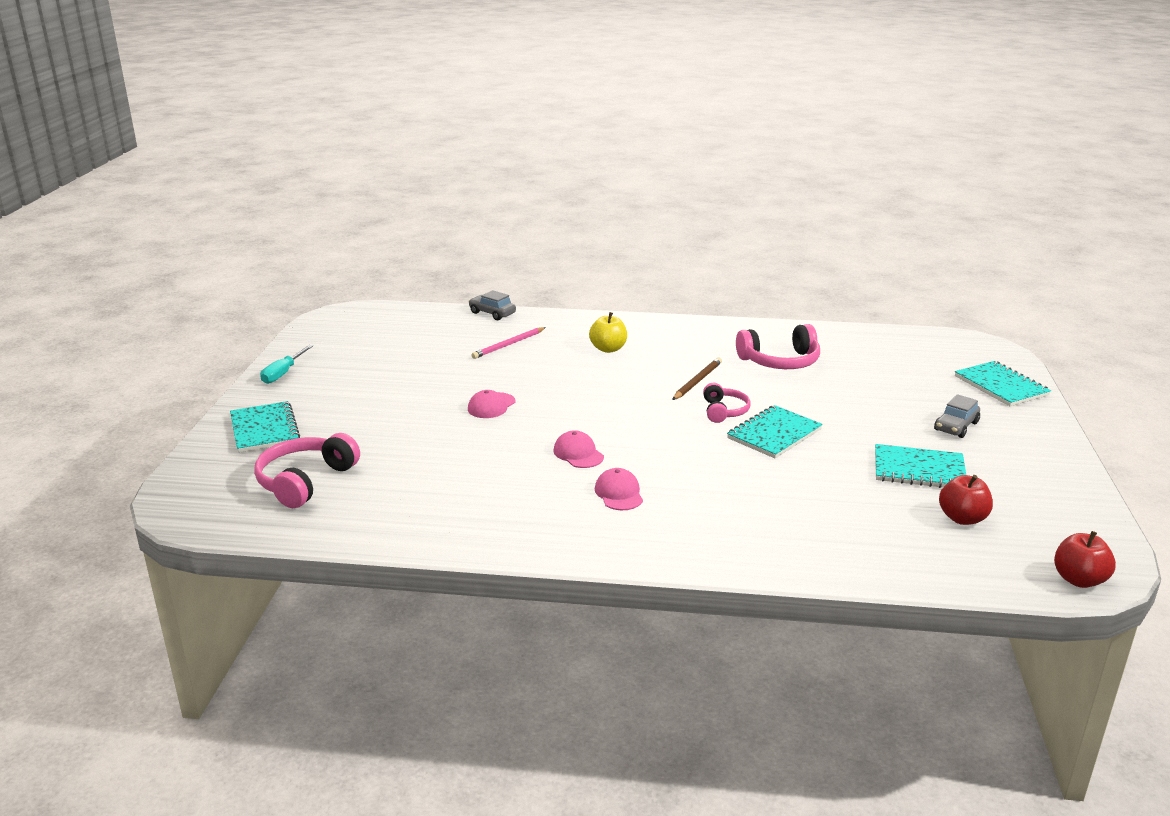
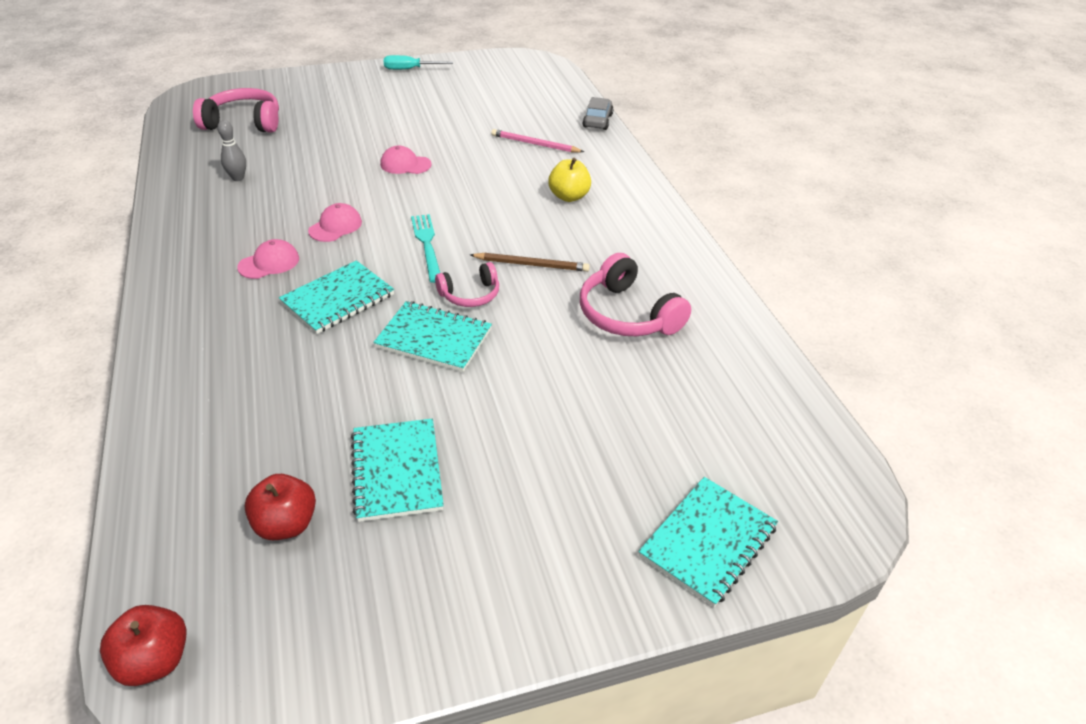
camera: 65 degrees right, 15 degrees up
(264, 429) = (316, 88): turquoise notebook -> turquoise notebook (338, 299)
(437, 496) = (238, 178): none -> grey bowling pin
(640, 417) = (427, 245): none -> turquoise fork
(956, 426) = (539, 498): grey car -> none

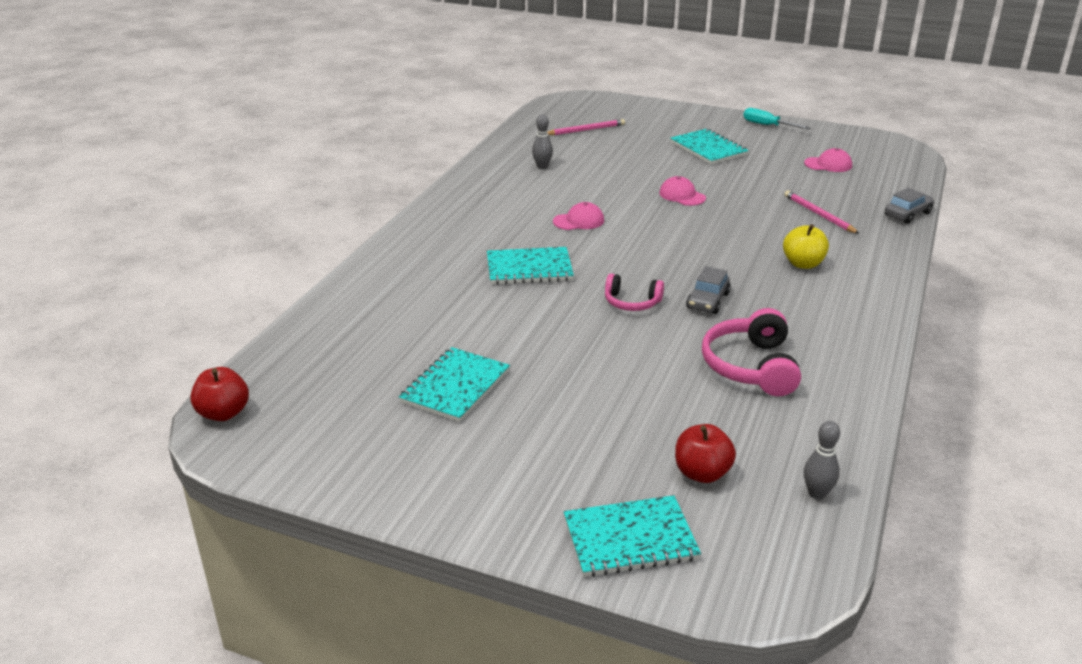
camera: 40 degrees right, 10 degrees down
(244, 122) = (586, 130): pink headphones -> pink pencil
(269, 263) = (506, 228): pink cap -> pink cap (828, 164)
(286, 524) = (358, 383): red apple -> red apple (702, 473)
(427, 245) = (635, 257): turquoise fork -> none
(434, 338) = (570, 320): turquoise notebook -> turquoise notebook (708, 149)
(531, 264) = (707, 301): brown pencil -> grey car
(786, 410) = (817, 493): none -> grey bowling pin

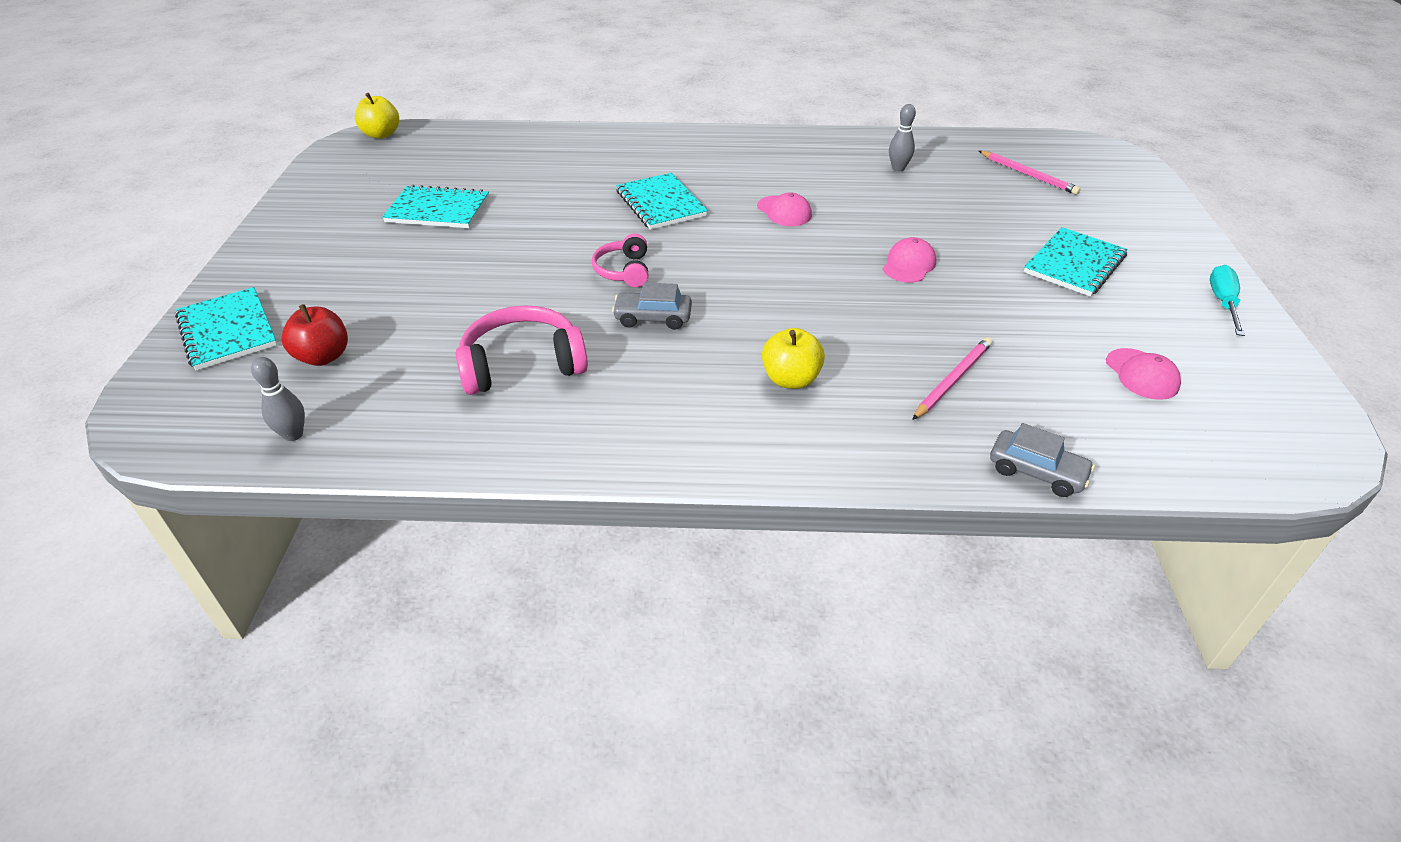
camera: 70 degrees right, 10 degrees up
(223, 413) = (381, 134): red apple -> yellow apple

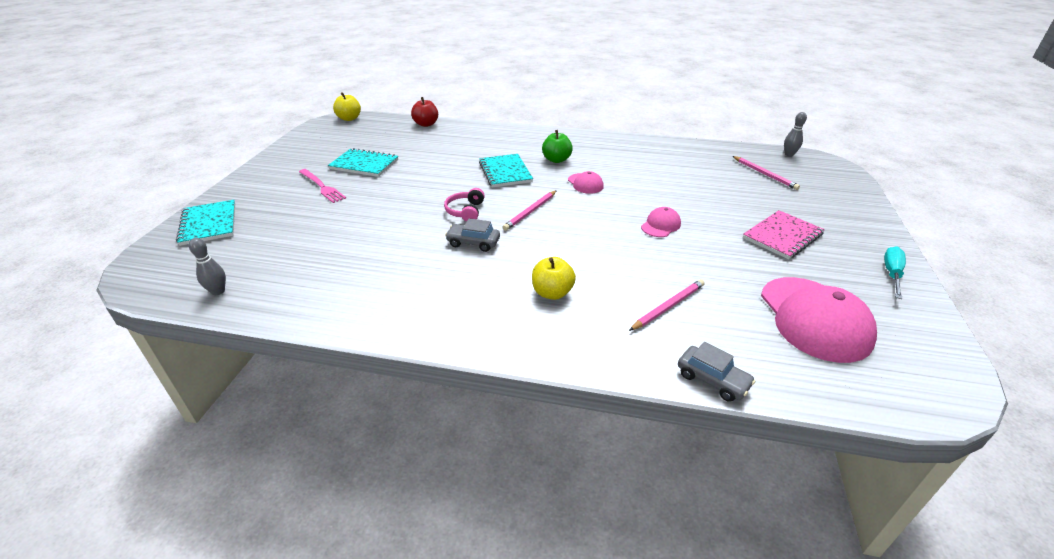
camera: 10 degrees right, 5 degrees down
(323, 357) = (257, 245): red apple -> red apple (426, 124)
(385, 252) = (322, 186): none -> pink fork
(522, 364) = (377, 263): pink headphones -> none
(719, 262) = (530, 212): none -> pink pencil
(730, 177) = (556, 160): none -> green apple
(898, 168) = (673, 163): grey bowling pin -> grey bowling pin (789, 154)
(1074, 264) = (782, 236): turquoise notebook -> pink notebook
(1141, 374) = (814, 318): pink cap -> pink cap, size x2.09

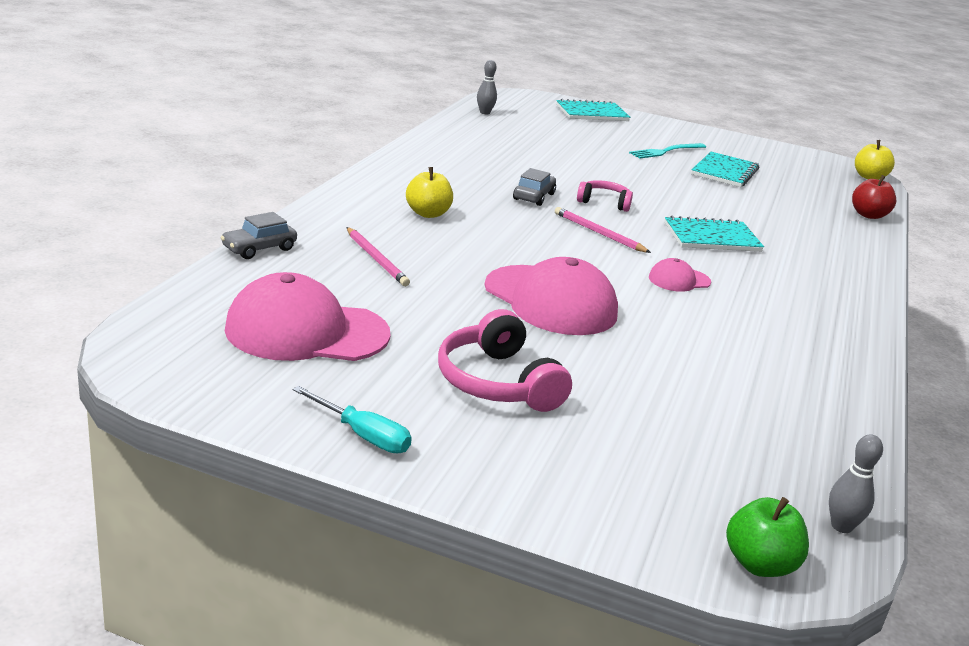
camera: 95 degrees right, 10 degrees down
(322, 186) = (666, 151): pink fork -> turquoise fork
(556, 160) = (760, 277): green apple -> green apple (759, 564)
(660, 225) = (550, 301): pink cap -> pink cap, size x2.09
(764, 174) = (728, 451): pink pencil -> none
(782, 236) = (498, 382): pink notebook -> pink headphones

